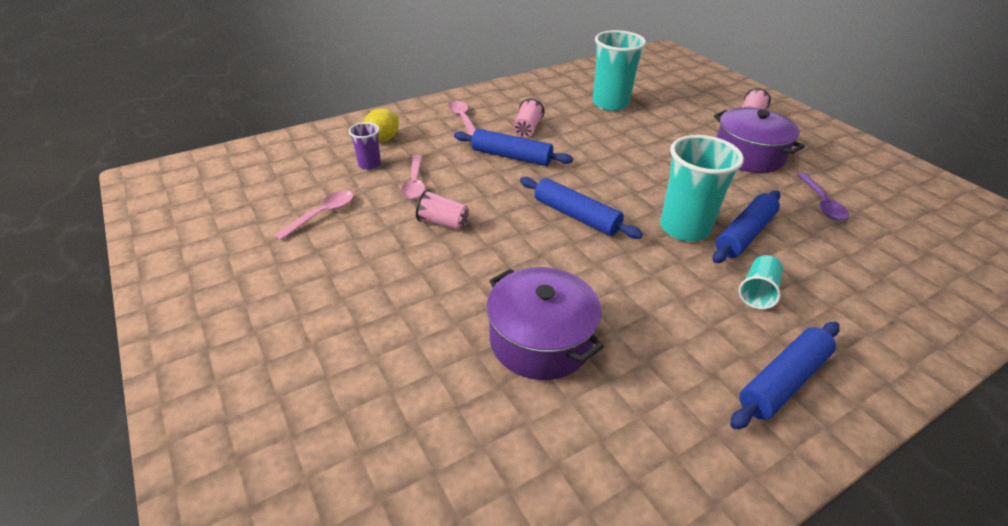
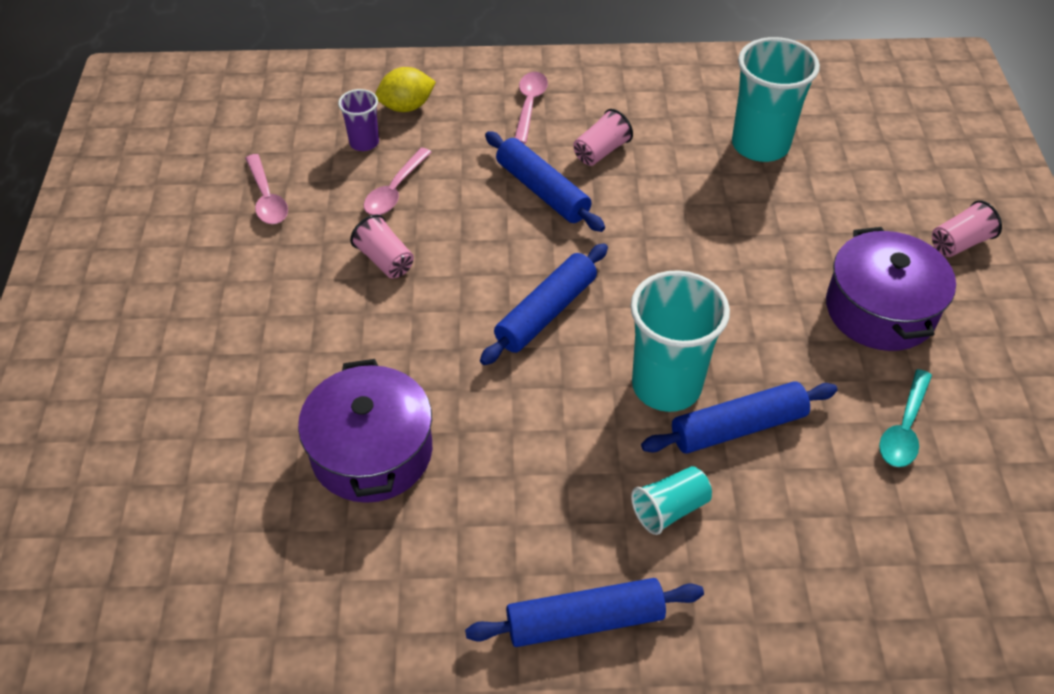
camera: 30 degrees right, 10 degrees up
(322, 214) = (267, 198): pink spoon -> pink spoon turned 90 degrees clockwise
(576, 216) = (546, 312): blue rolling pin -> blue rolling pin turned 60 degrees clockwise
(822, 203) = (904, 428): purple spoon -> turquoise spoon

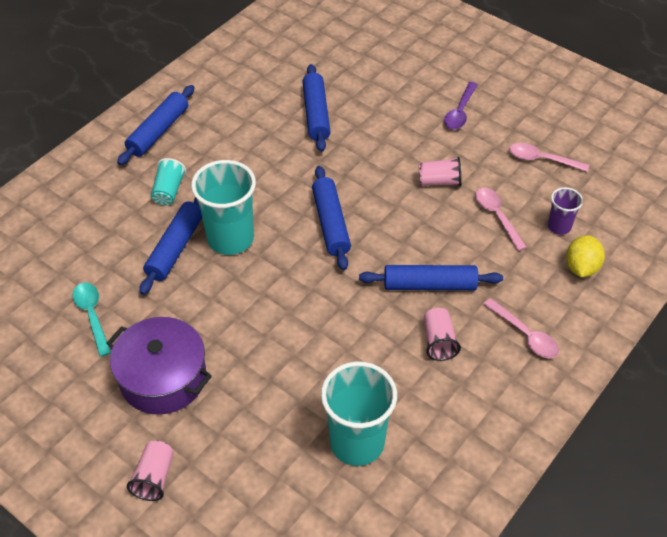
camera: 130 degrees right, 0 degrees up
(237, 307) = (460, 112): none -> purple spoon
(372, 451) = (316, 114): purple pot -> blue rolling pin

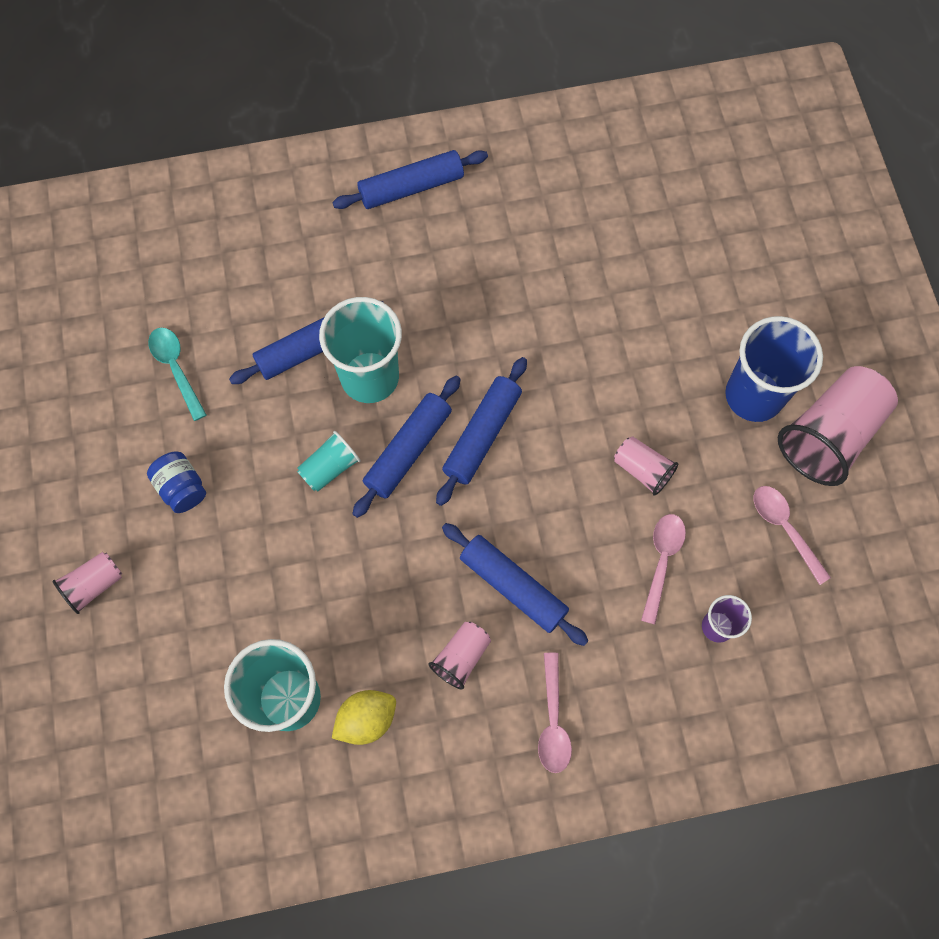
camera: 40 degrees right, 20 degrees up
(92, 315) = (176, 369): turquoise spoon -> turquoise spoon turned 45 degrees counterclockwise
(163, 378) = (182, 488): purple pot -> blue jar
(169, 191) = (359, 273): turquoise cup -> turquoise cup (330, 468)
(316, 114) = (592, 282): blue rolling pin -> blue rolling pin (408, 450)
(460, 112) = (754, 395): purple spoon -> blue cup
(517, 105) = (829, 435): none -> pink cup
(581, 267) = (690, 694): yellow lemon -> yellow lemon (366, 719)

